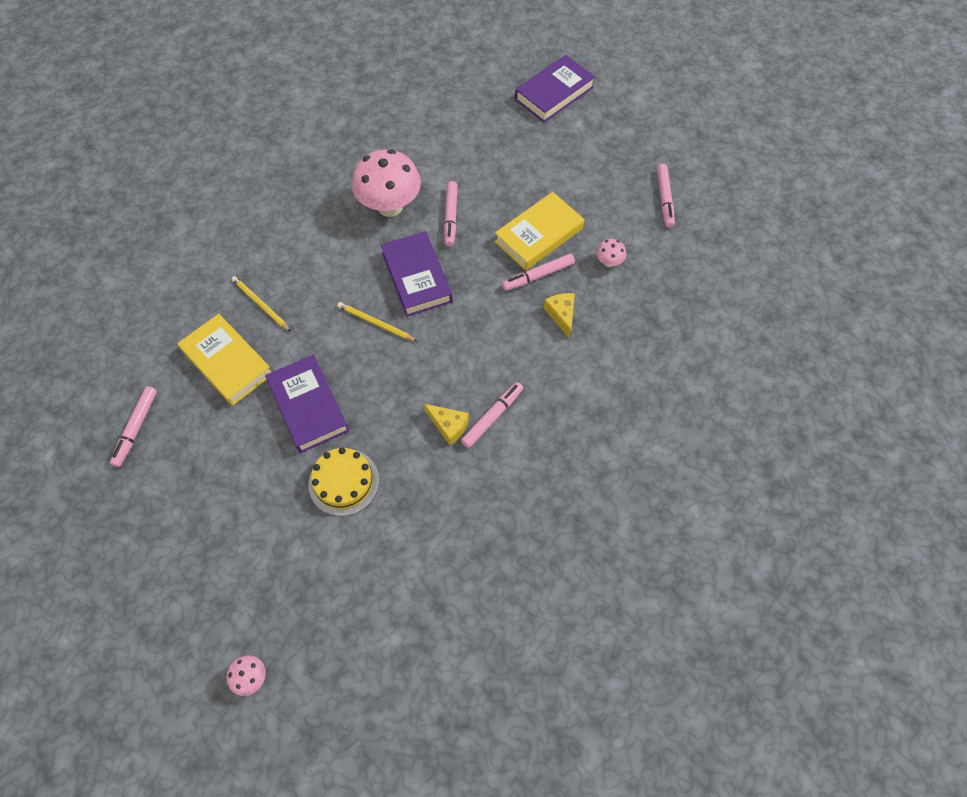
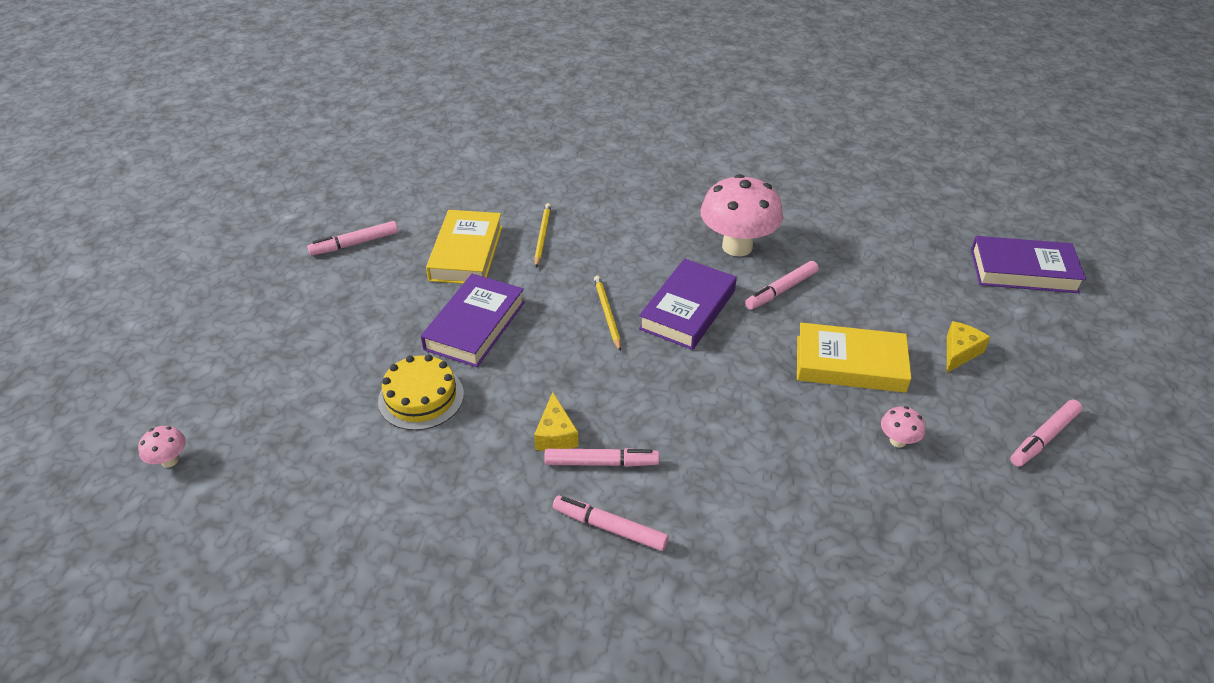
camera: 50 degrees right, 20 degrees down
(538, 275) = (804, 394): pink marker -> pink marker (610, 528)
(561, 315) = (783, 442): yellow cheese -> yellow cheese (959, 352)

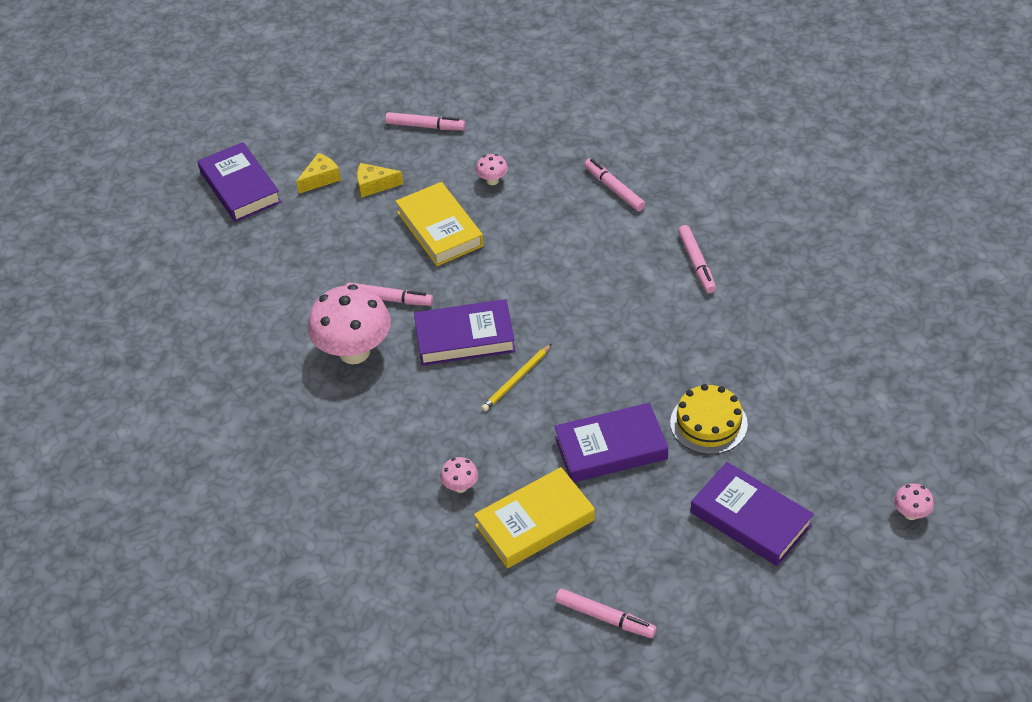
camera: 125 degrees left, 5 degrees up
(311, 360) = (750, 519): none -> purple book
(542, 236) = (460, 486): yellow pencil -> pink mushroom
(556, 434) = (659, 331): yellow cheese -> yellow cheese (321, 179)
(601, 462) = (656, 296): pink marker -> pink marker (614, 189)

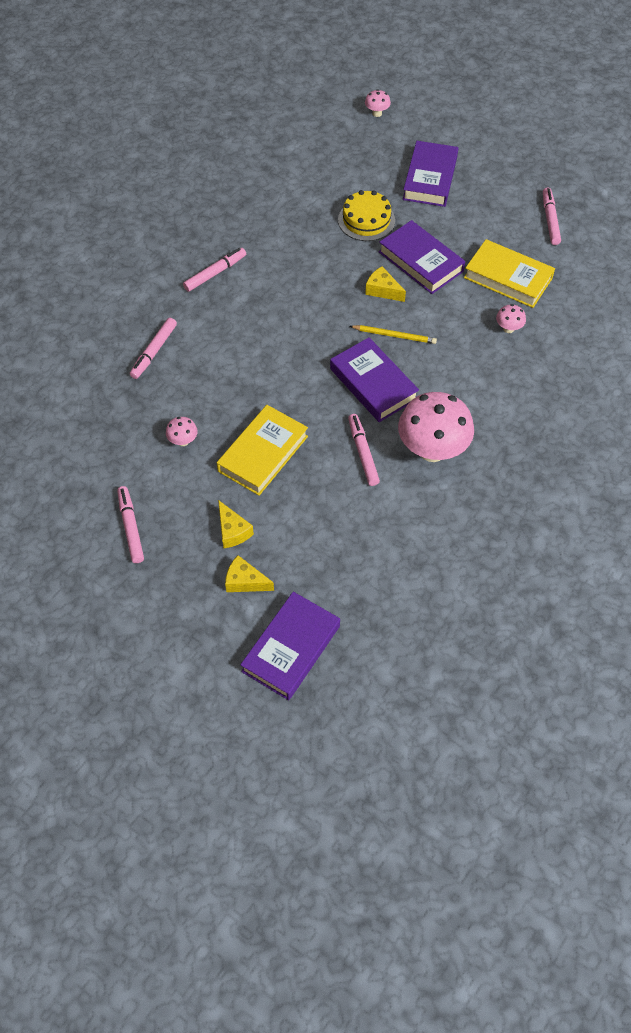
camera: 120 degrees left, 10 degrees up
(587, 395) = (382, 290): none -> yellow cheese

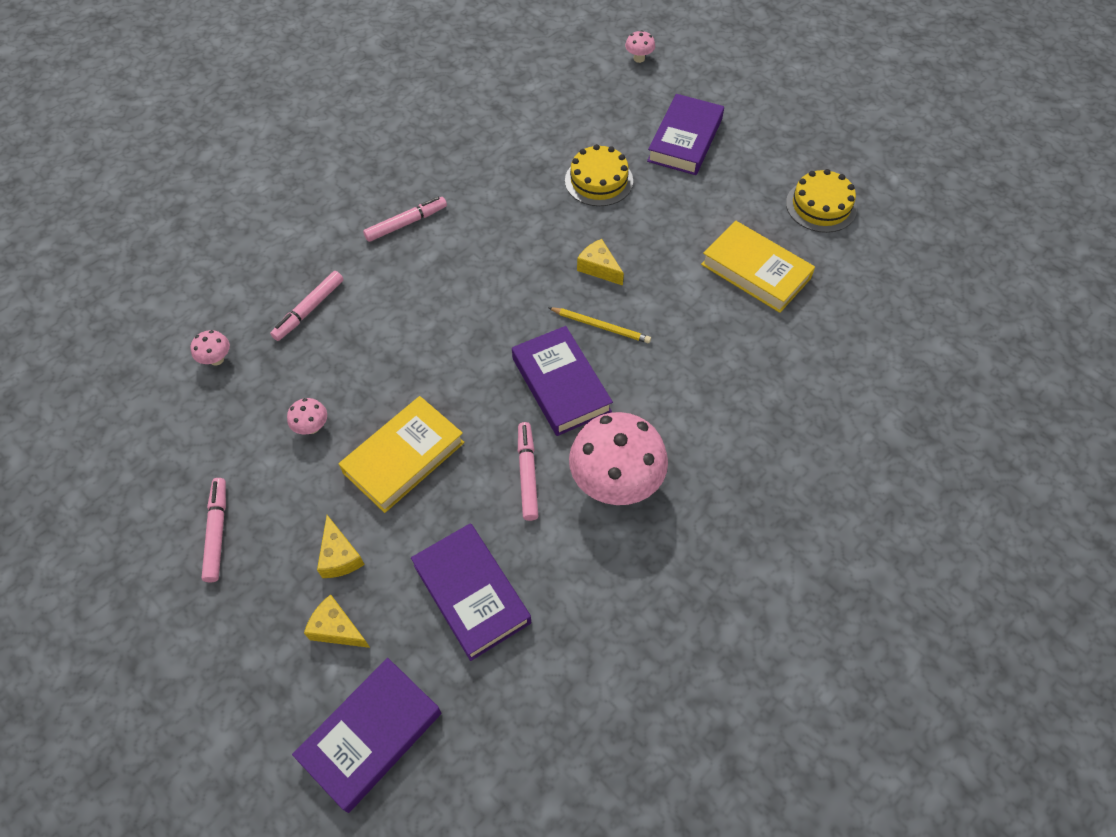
camera: 10 degrees right, 0 degrees up
(421, 261) = (653, 238): purple book -> purple book (471, 594)
(508, 328) = (744, 335): pink mushroom -> pink mushroom (217, 359)
(550, 220) = (821, 206): pink marker -> yellow cake

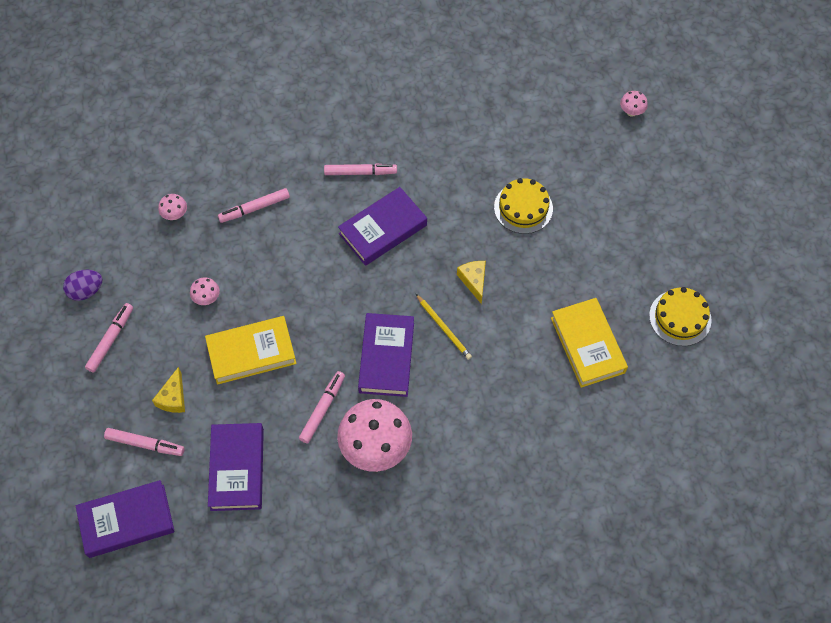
camera: 30 degrees right, 5 degrees up
(151, 493) = (86, 291): none -> purple egg
(337, 629) = (145, 444): yellow cheese -> pink marker
(685, 140) = (615, 205): purple book -> purple book (383, 229)

